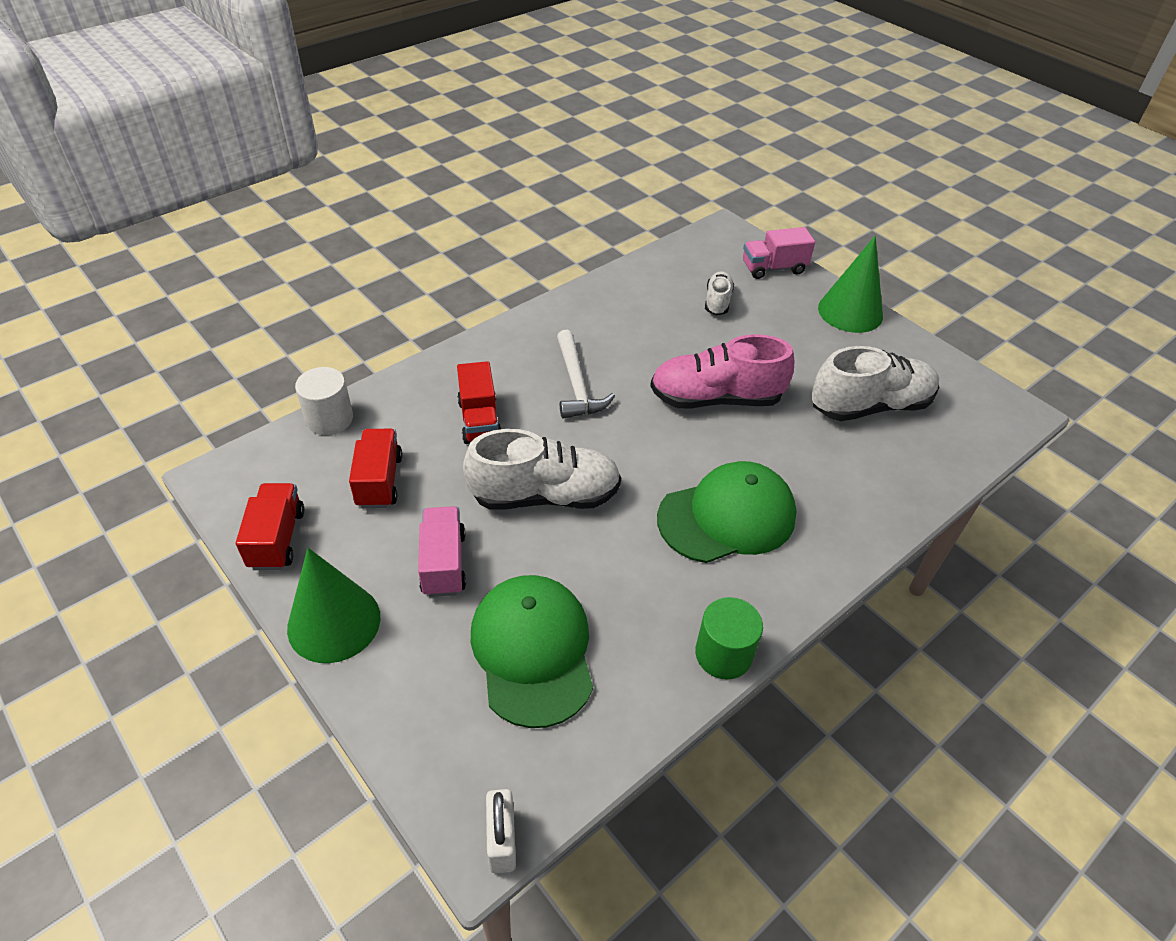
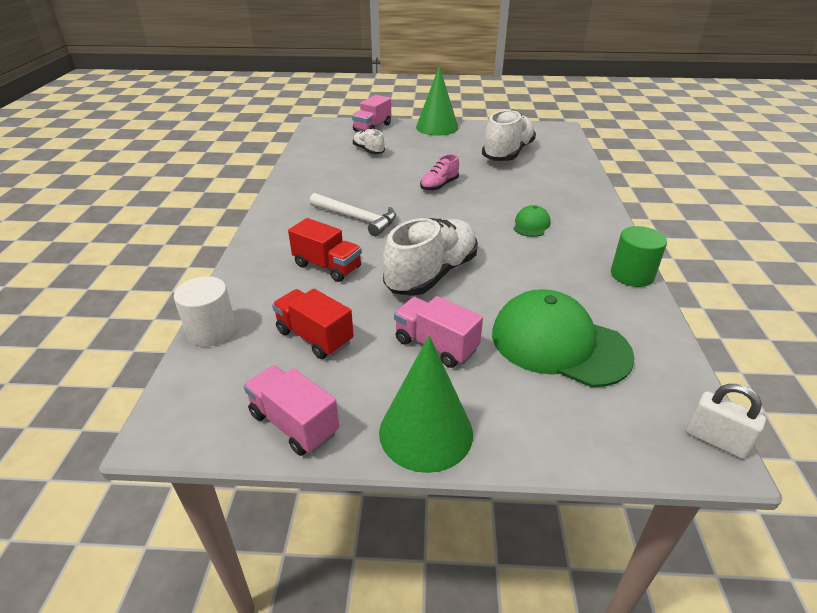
camera: 45 degrees left, 10 degrees down
(277, 539) = (294, 423): red truck -> pink truck
(715, 399) = (439, 186): pink shoe -> pink shoe, size x0.52
(727, 516) = (531, 224): green cap -> green cap, size x0.46

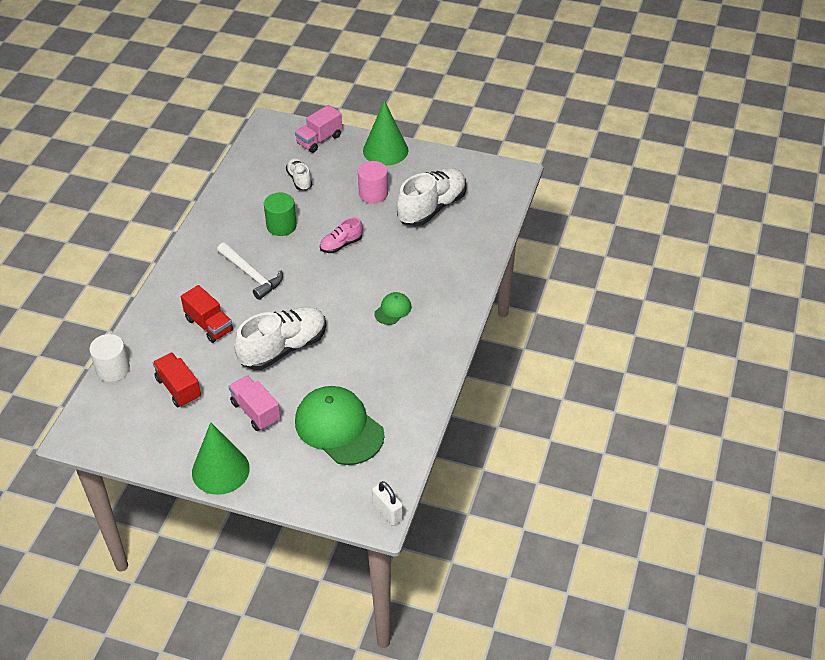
camera: 15 degrees right, 10 degrees up
(294, 423) = (147, 448): pink truck -> none
(445, 151) = (373, 194): none -> pink cylinder
(632, 275) = (436, 379): green cylinder -> green cylinder (281, 226)

